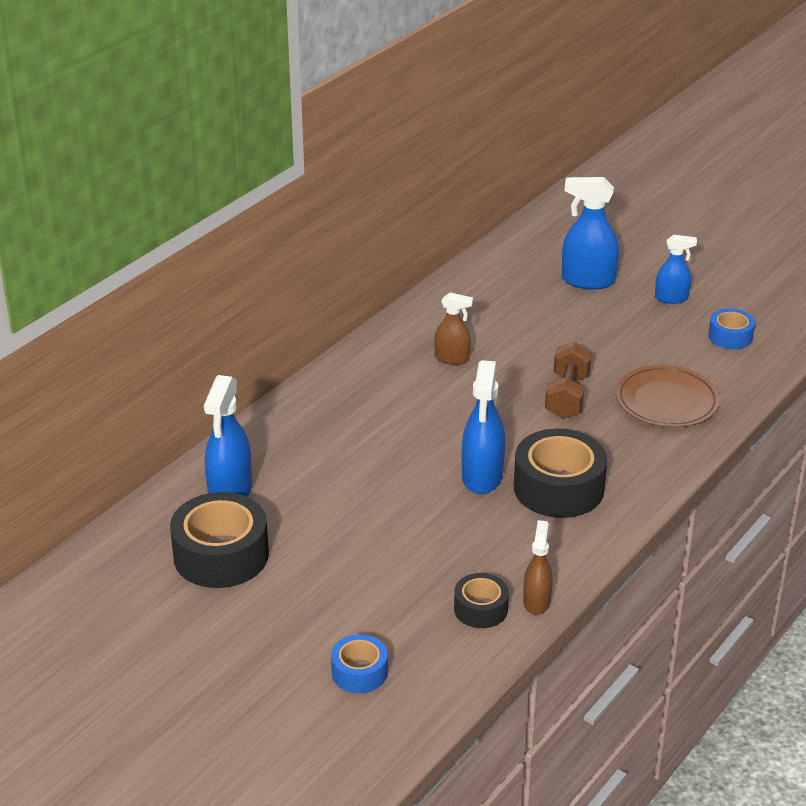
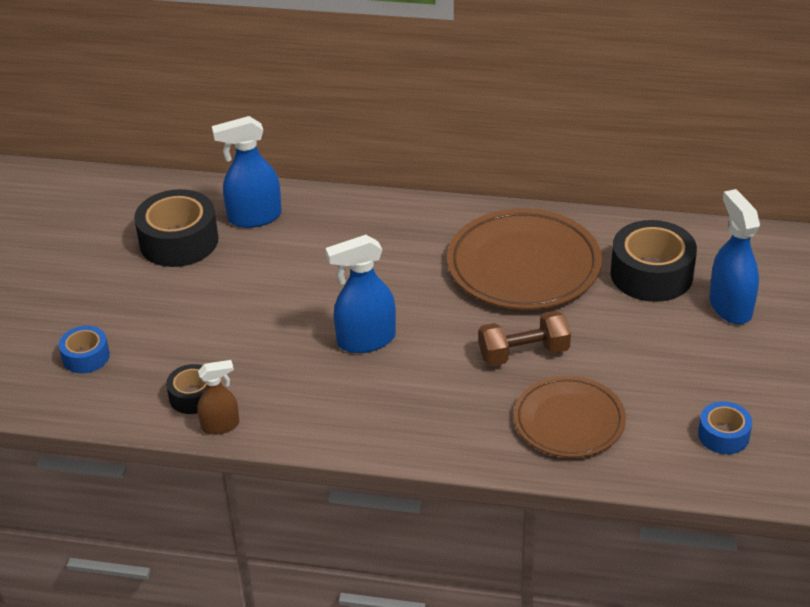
camera: 65 degrees right, 5 degrees up
(452, 358) = (523, 266): brown spray bottle -> brown plate
(558, 488) = (382, 391): black tape -> black tape (651, 274)
(671, 298) = (754, 373): blue spray bottle -> none

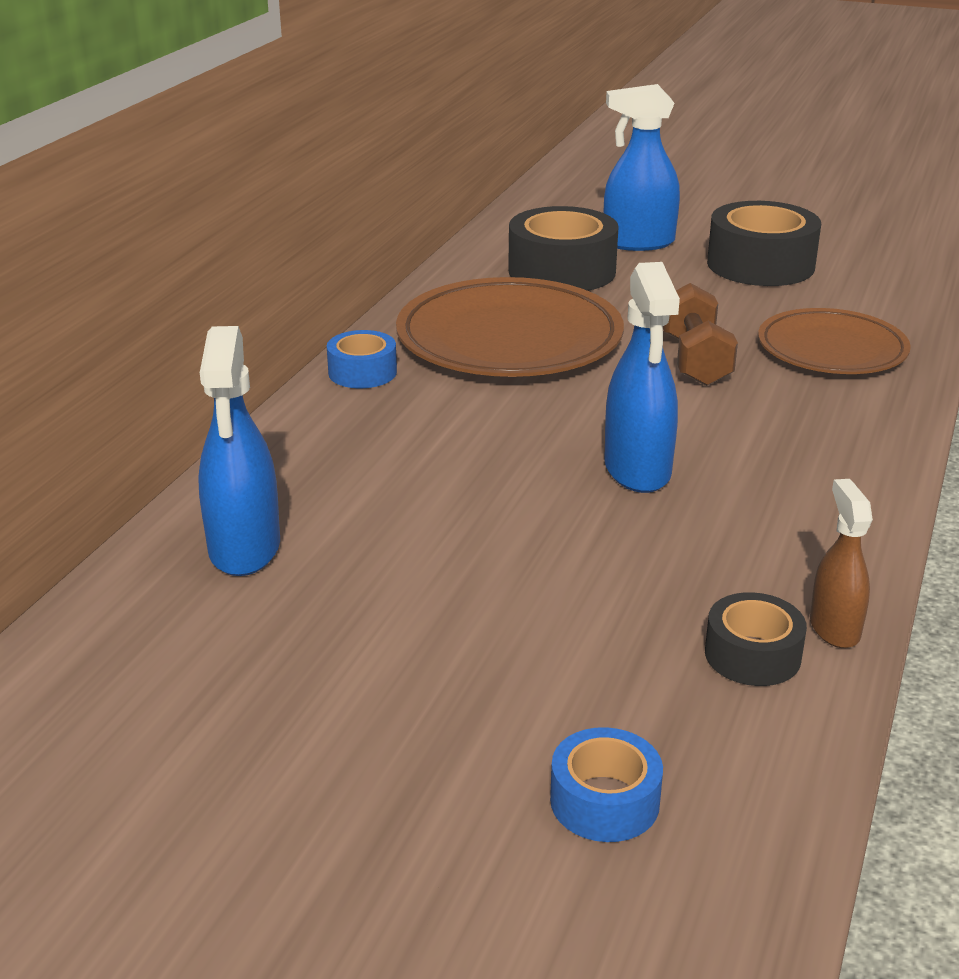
camera: 80 degrees left, 10 degrees down
(179, 241) = (263, 645): black tape -> black tape (760, 265)
(723, 435) = (857, 275): blue tape -> blue tape (362, 372)

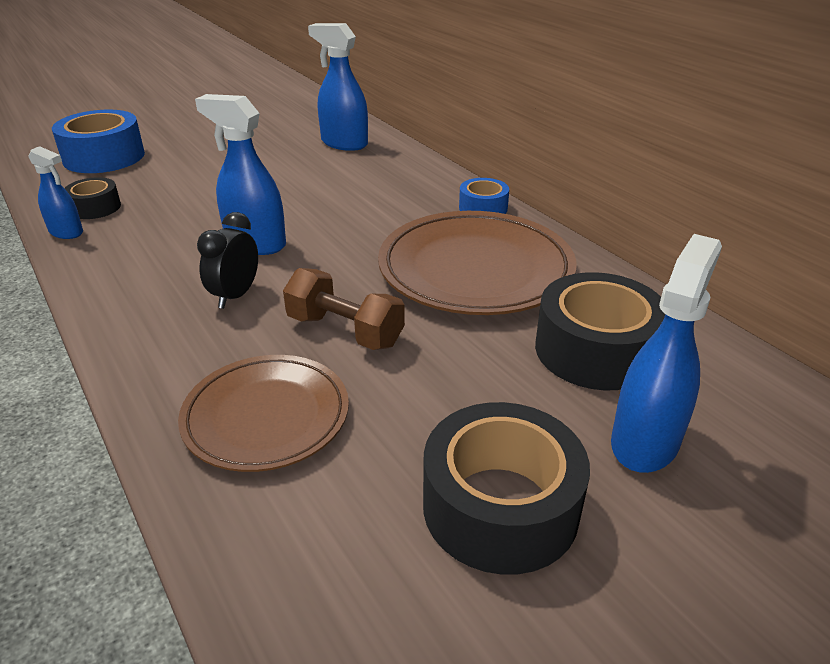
camera: 125 degrees right, 5 degrees up
(604, 801) = (104, 157): blue tape -> blue tape, size x1.83
(738, 431) = (235, 296): none -> black clock
(834, 628) = (66, 232): brown spray bottle -> blue spray bottle

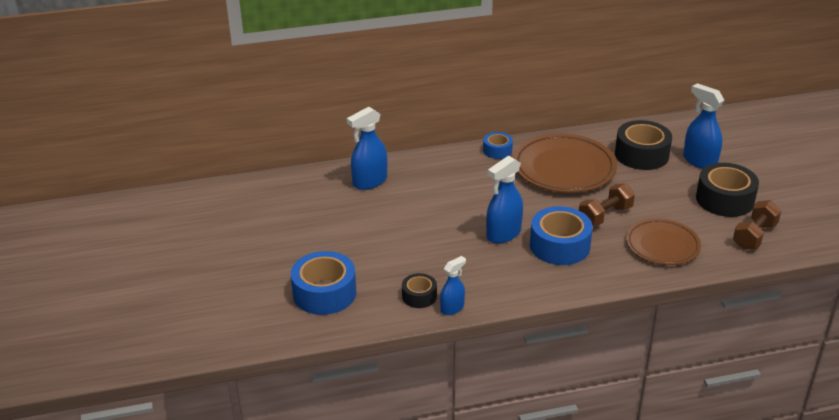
camera: 70 degrees left, 0 degrees up
(235, 296) = (559, 246): black clock -> blue tape
(354, 588) = (754, 236): none -> brown dumbbell

